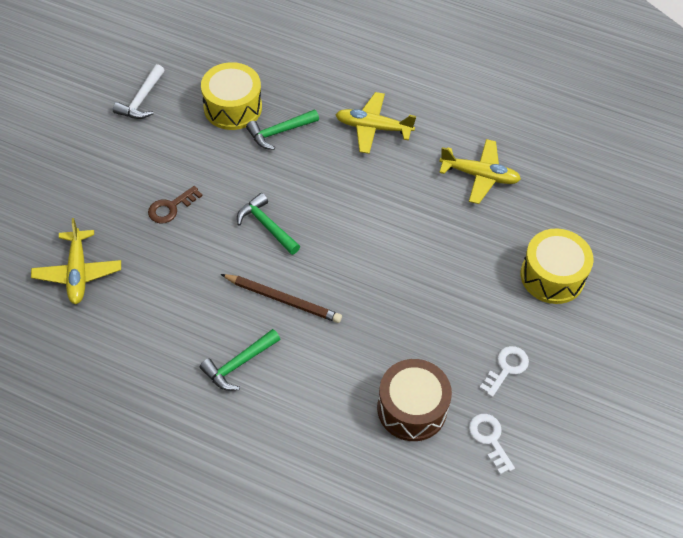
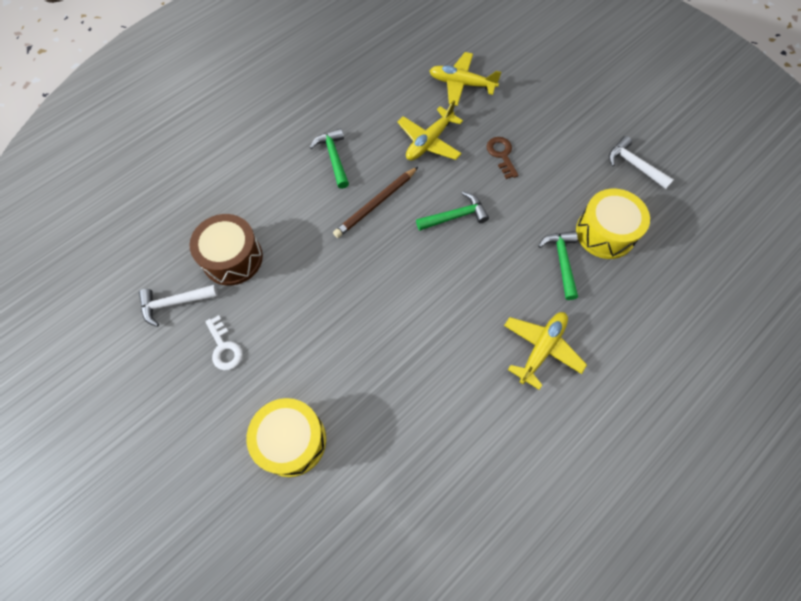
camera: 115 degrees right, 10 degrees up
(479, 175) = (441, 429): yellow plane -> yellow plane (429, 142)
(489, 439) = (174, 303): white key -> white hammer

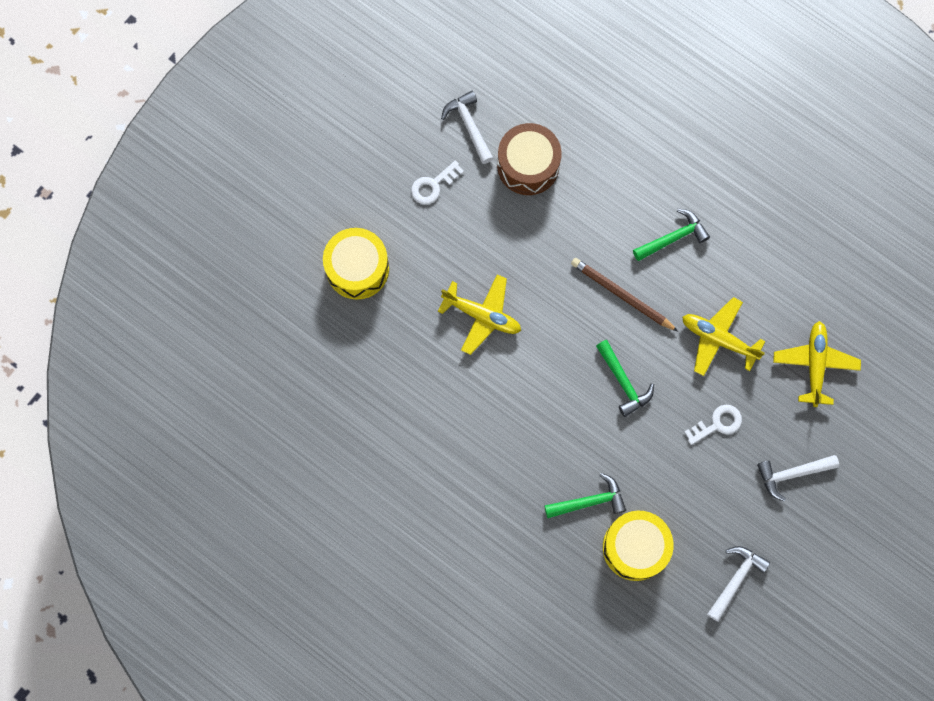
camera: 80 degrees right, 10 degrees up
(501, 155) = (717, 424): brown key -> white key
(541, 349) = (486, 487): yellow plane -> yellow plane (482, 315)
(548, 113) = (792, 474): none -> white hammer

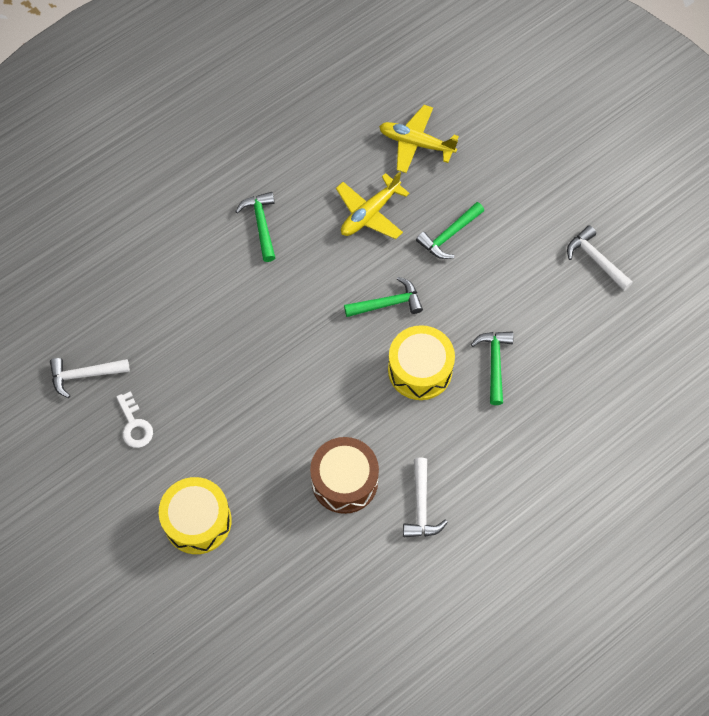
camera: 75 degrees left, 10 degrees down
(482, 315) = (284, 413): yellow plane -> none
(528, 165) = (145, 331): brown drum -> brown drum (344, 481)
(622, 295) = (303, 282): brown pencil -> none
(635, 547) = (547, 335): yellow drum -> yellow drum (420, 370)
(717, 424) = (449, 235): white key -> green hammer
(792, 474) = (510, 189): white hammer -> white hammer (421, 506)

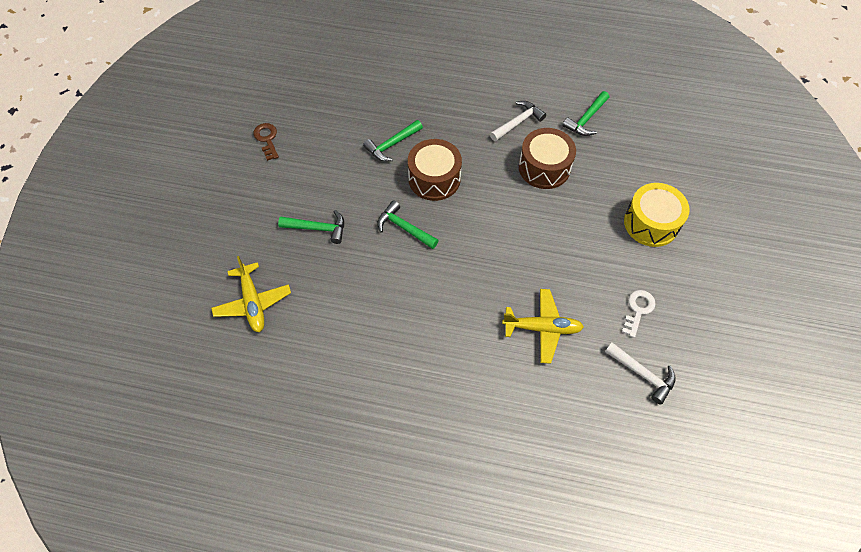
camera: 130 degrees left, 5 degrees down
(261, 224) = (415, 355): green hammer -> green hammer (586, 119)
(370, 213) = (341, 289): yellow plane -> yellow plane (542, 328)
(420, 370) = (434, 179): yellow drum -> brown drum
(595, 259) = (267, 139): white hammer -> brown key

